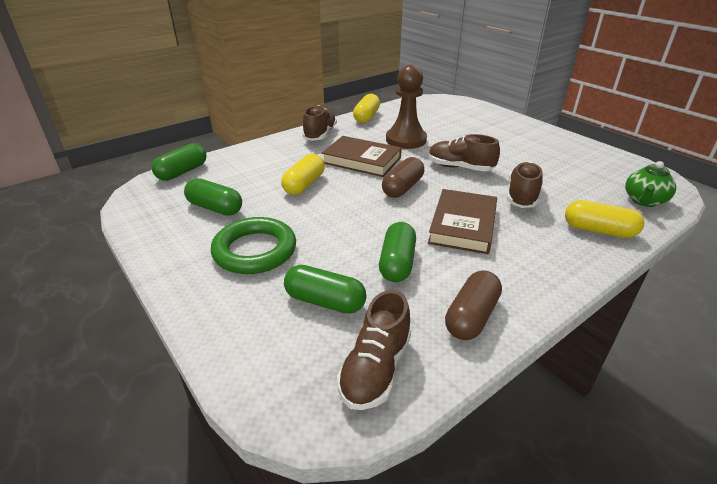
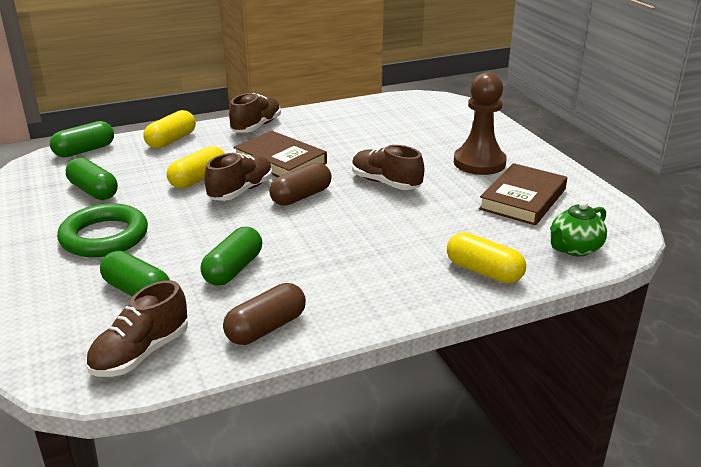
camera: 15 degrees right, 5 degrees down
(366, 117) = (326, 112): yellow capsule -> yellow capsule (171, 140)
(406, 140) = (350, 144): brown pawn -> brown pawn (479, 163)
(463, 225) = (334, 243): brown book -> brown book (523, 199)
(522, 196) = (430, 223): brown shoe -> brown shoe (241, 191)

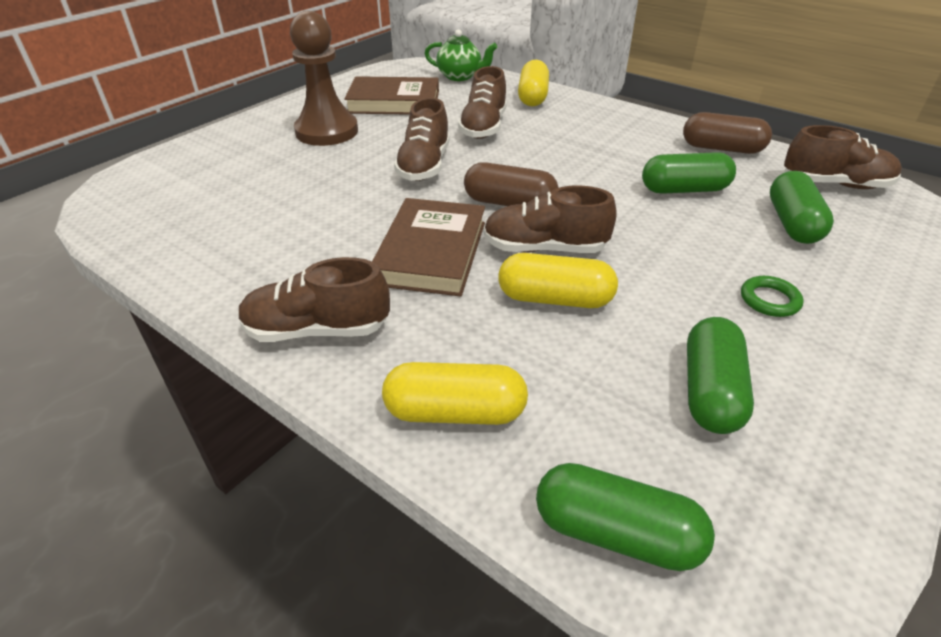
camera: 120 degrees left, 10 degrees up
(104, 237) = (769, 300): green ring -> green ring, size x0.45
(431, 223) = (483, 127): none -> brown shoe

